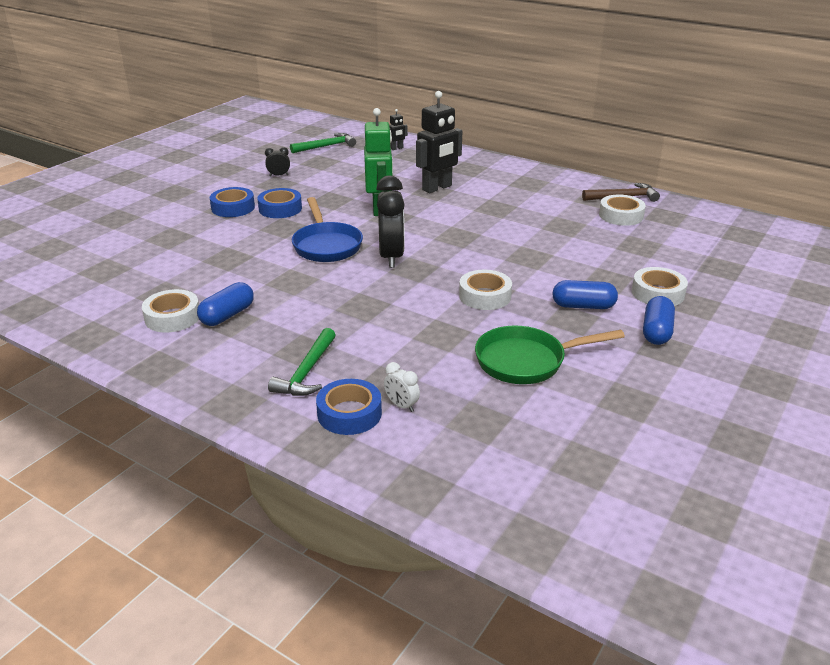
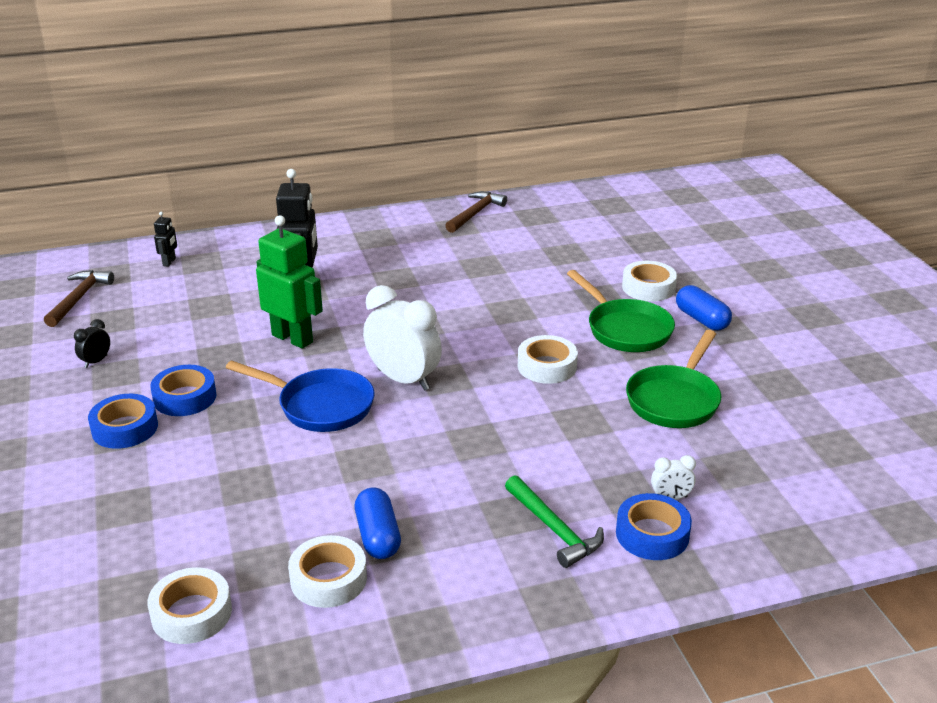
camera: 50 degrees left, 0 degrees up
(326, 146) = (79, 298): green hammer -> brown hammer
(391, 257) = (403, 379): black clock -> white clock
(583, 306) = (625, 329): blue capsule -> green pan
(621, 216) = (505, 232): white tape -> white tape (191, 613)

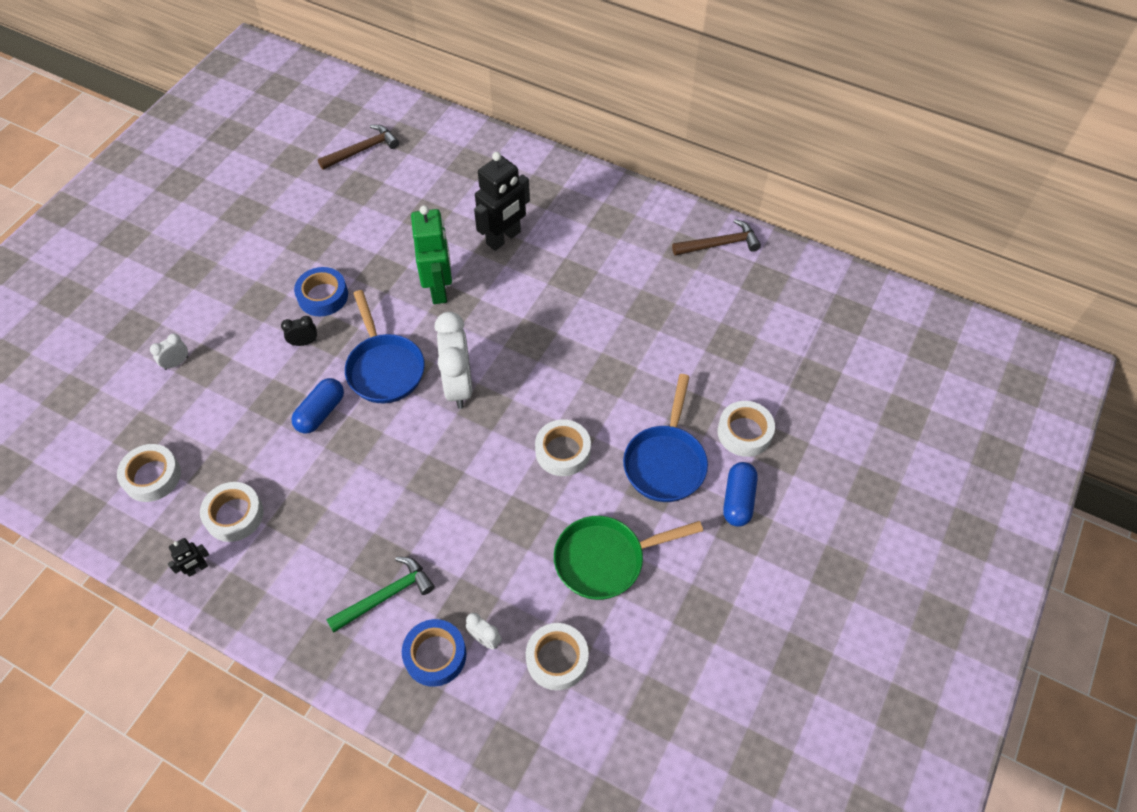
camera: 45 degrees right, 25 degrees up
(89, 523) = (176, 363): none -> white clock
(96, 361) = (312, 222): black clock -> black clock (304, 342)
(125, 428) = (267, 297): blue tape -> none
(169, 262) = (450, 149): black robot -> black robot (197, 569)
(378, 536) = (292, 507): blue capsule -> blue capsule (321, 412)
(554, 530) = (386, 595): green hammer -> green hammer turned 135 degrees counterclockwise
(625, 329) = (665, 462): green pan -> blue pan
(736, 471) = (557, 659): none -> white tape

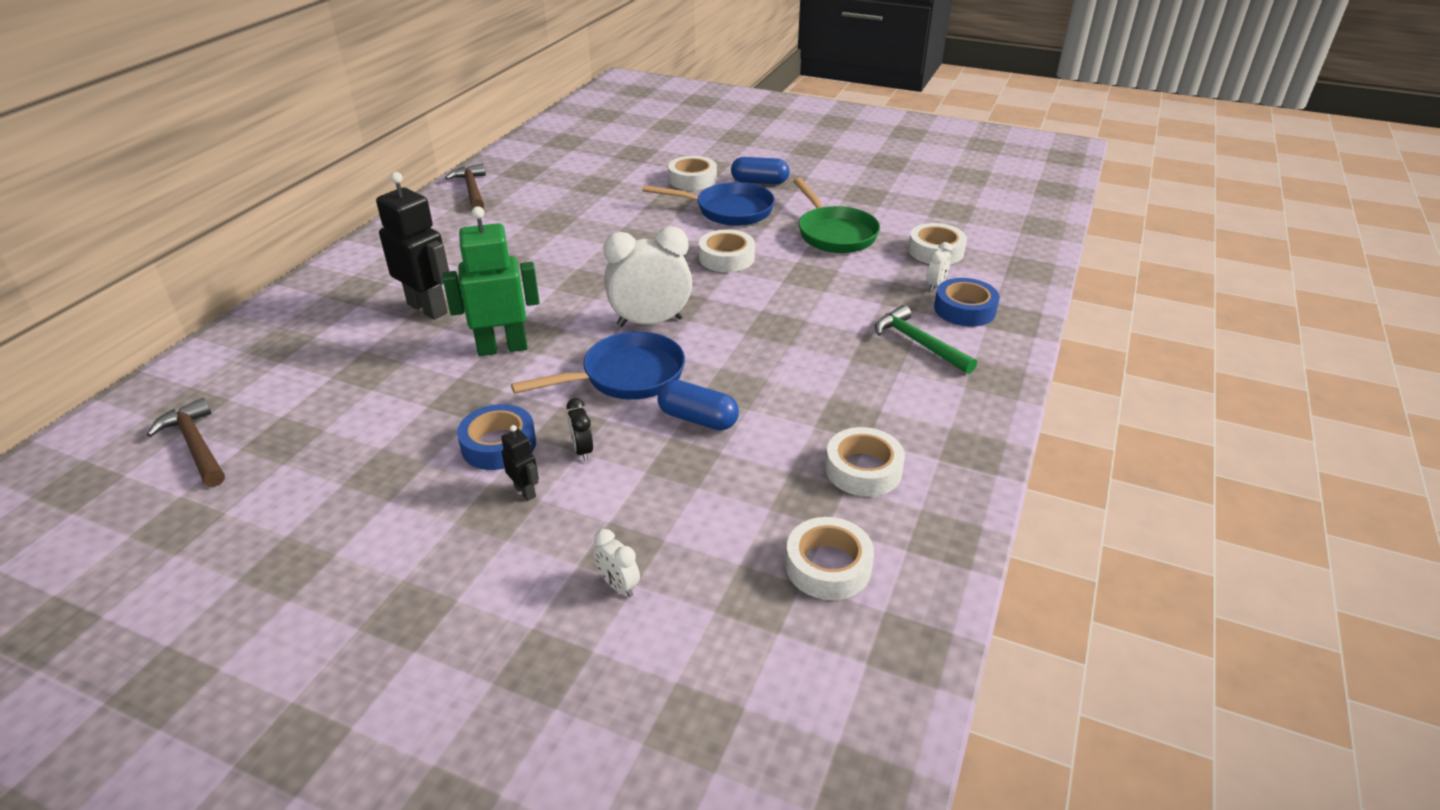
camera: 95 degrees left, 20 degrees down
(197, 569) = (947, 488): black robot -> black robot (525, 491)

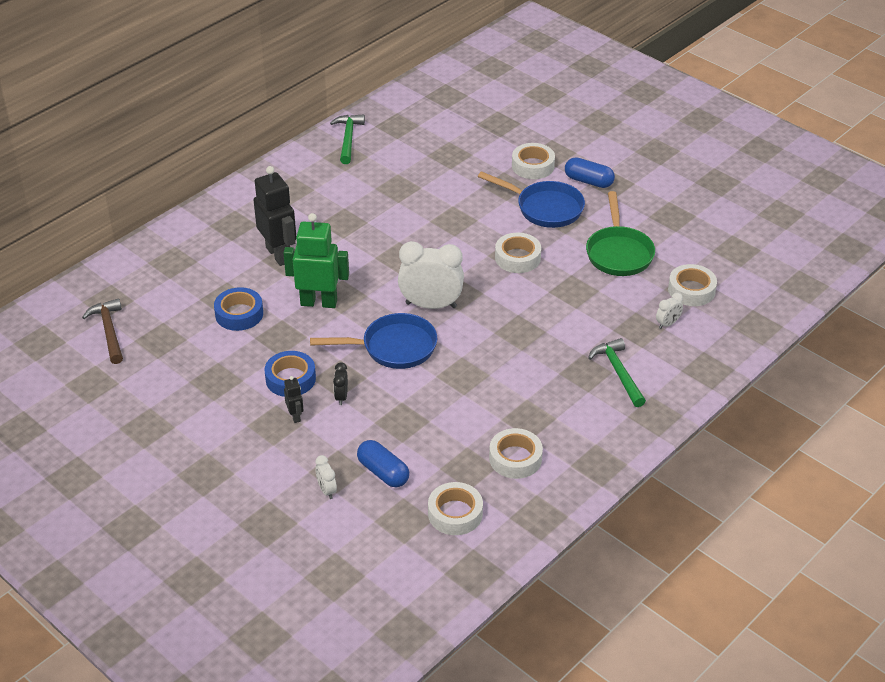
camera: 20 degrees right, 5 degrees up
(472, 189) = (348, 138): brown hammer -> green hammer
(698, 419) = (426, 393): blue capsule -> blue capsule (383, 472)
(964, 309) = (675, 351): blue tape -> blue tape (239, 314)

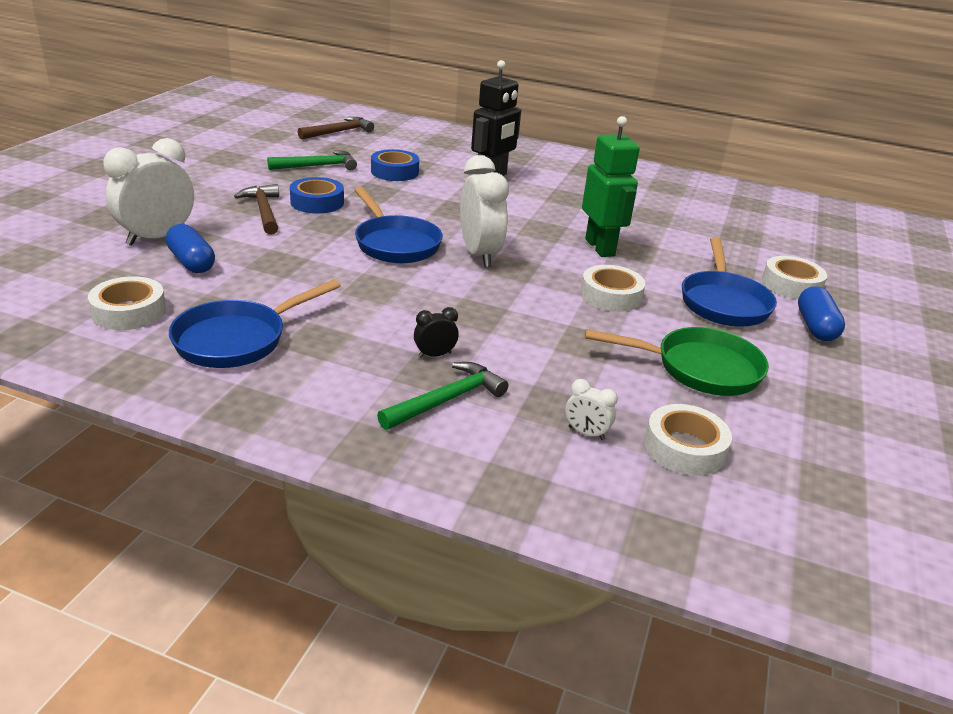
camera: 65 degrees right, 10 degrees down
(295, 416) = (264, 211): black robot -> brown hammer
(319, 302) = (438, 201): green robot -> green robot (600, 247)
(327, 490) = (157, 237): white clock -> white clock, size x2.21
(341, 397) = (302, 227): black clock -> black clock (435, 355)
(348, 138) = (696, 184): green hammer -> green hammer (318, 166)
(383, 472) = (192, 262): blue capsule -> blue capsule turned 60 degrees counterclockwise
(515, 458) = (238, 339): white tape -> blue pan
(618, 253) = (699, 369): green pan -> green pan turned 150 degrees counterclockwise

